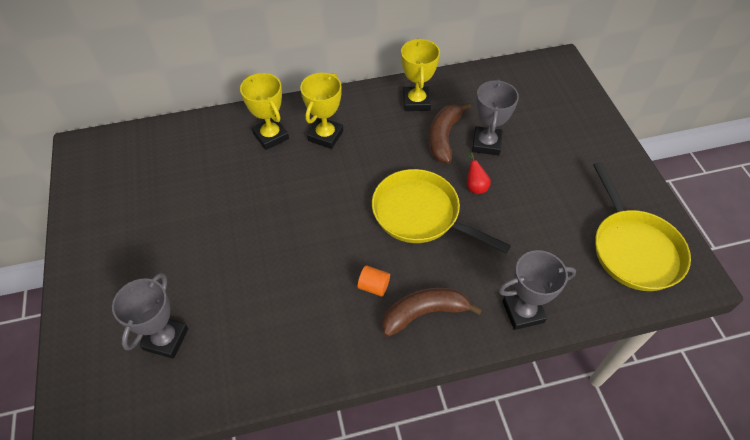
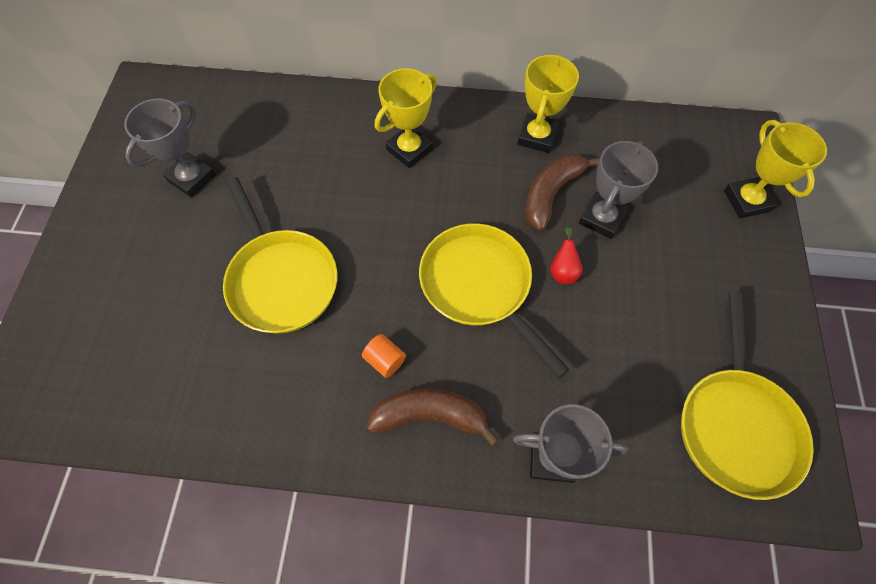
camera: 20 degrees right, 10 degrees up
(166, 339) = (134, 343): grey trophy -> grey trophy (192, 178)
(267, 255) = (281, 279): none -> yellow pan
(271, 136) = (346, 131): yellow trophy -> yellow trophy (747, 201)

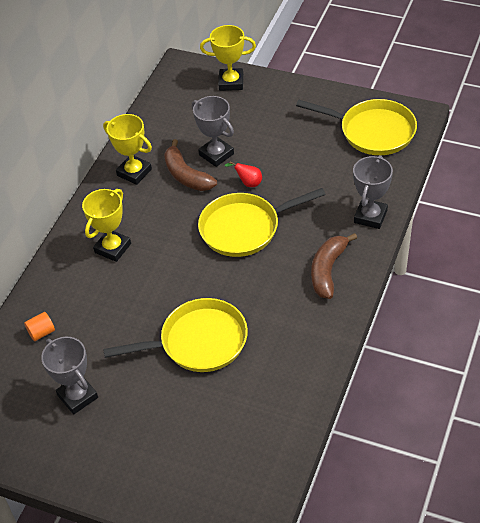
camera: 70 degrees left, 15 degrees down
(385, 360) = (282, 288): orange cylinder -> orange cylinder (41, 332)
(409, 149) = (113, 248): yellow trophy -> yellow trophy turned 60 degrees clockwise

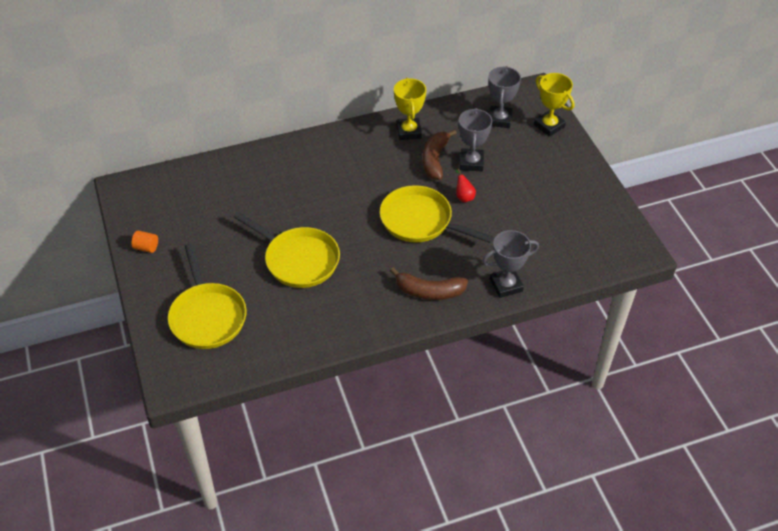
camera: 45 degrees right, 0 degrees up
(41, 332) = (232, 177): orange cylinder -> orange cylinder (146, 247)
(77, 396) = (200, 227): grey trophy -> grey trophy (499, 119)
(113, 248) = (333, 165): yellow trophy -> none
(328, 270) = (429, 291): brown banana -> brown banana turned 150 degrees counterclockwise
(372, 131) = (593, 235): yellow pan -> yellow pan (207, 316)

